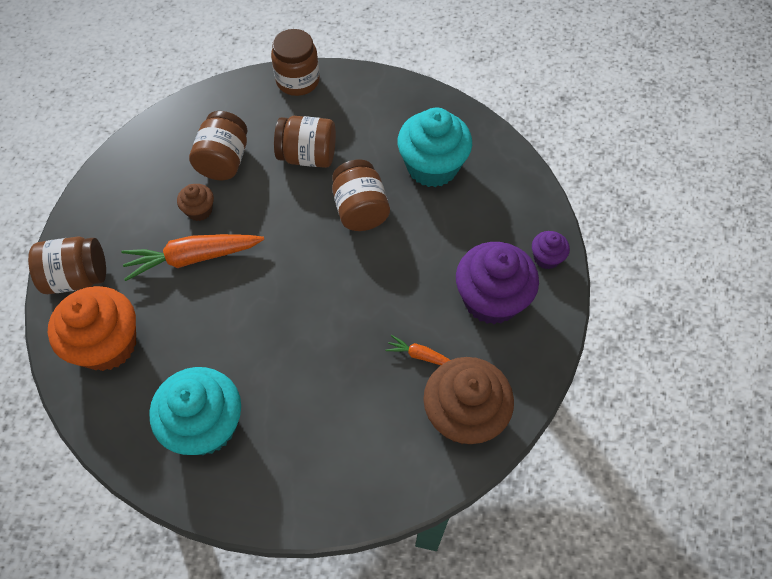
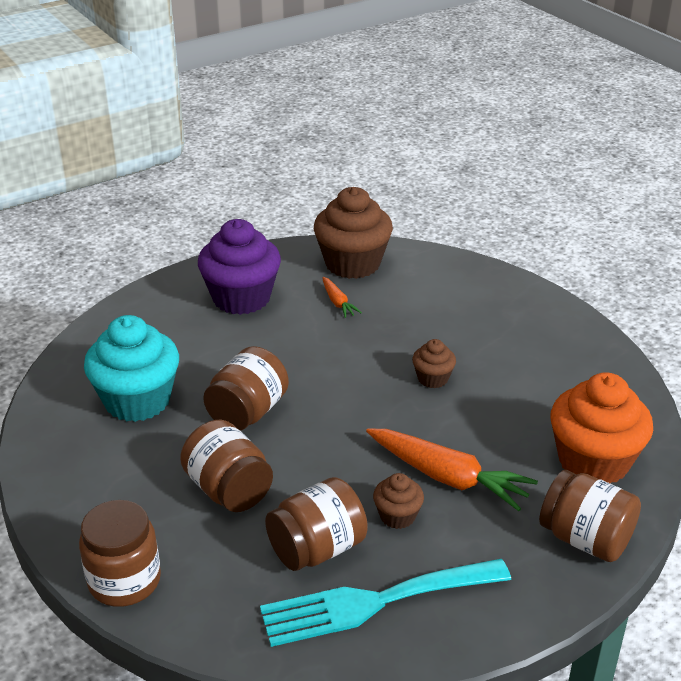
camera: 135 degrees left, 25 degrees down
(167, 157) = (375, 602): none -> turquoise fork
(206, 425) = (548, 361): turquoise cupcake -> none
(275, 333) = (433, 378): none -> brown cupcake
(546, 258) = (164, 293): purple cupcake -> none

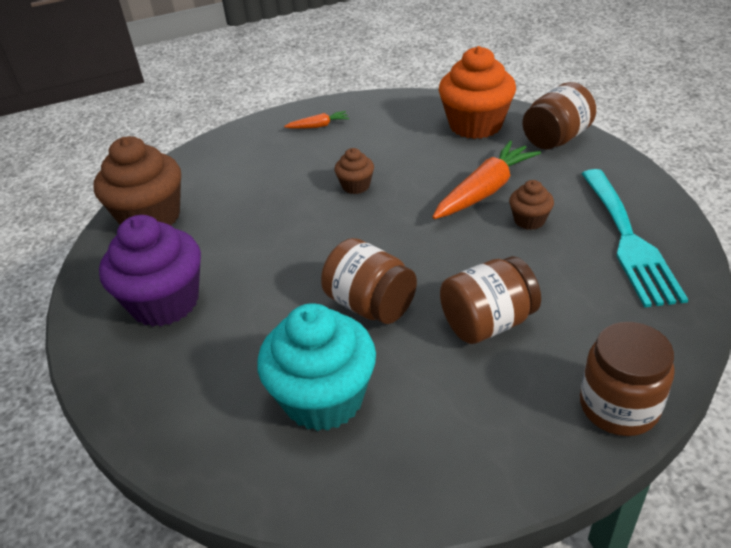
camera: 75 degrees left, 5 degrees up
(317, 549) = (569, 268): brown jar -> none
(338, 302) = (213, 232): orange carrot -> orange carrot (318, 126)

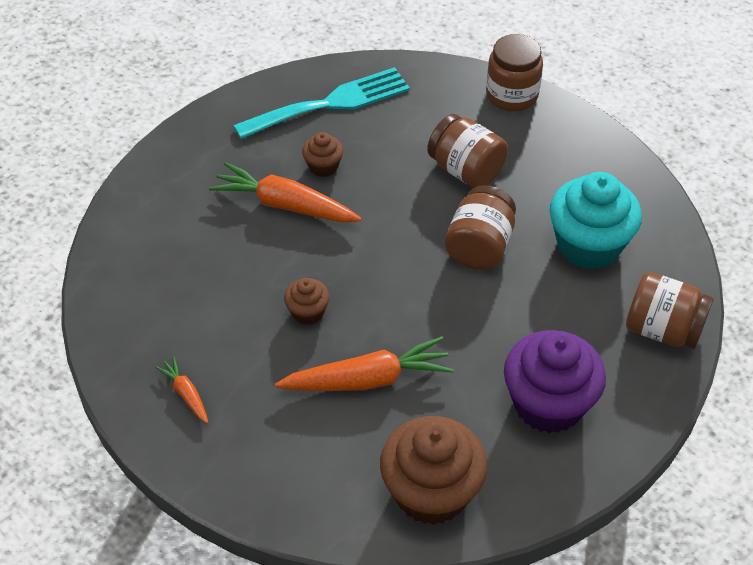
camera: 115 degrees left, 10 degrees up
(269, 205) = (367, 379): none -> orange carrot
(475, 125) = (156, 237): orange cupcake -> none
(556, 139) = (173, 167): brown jar -> brown jar (662, 329)

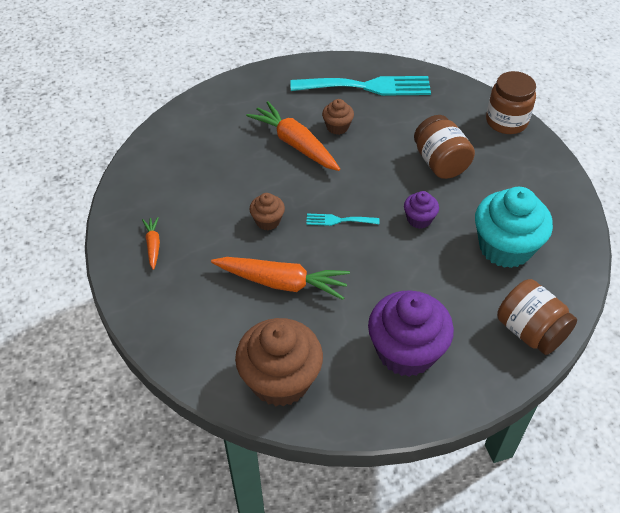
camera: 25 degrees right, 0 degrees up
(390, 281) = (338, 220): none -> turquoise fork
(479, 246) = (419, 219): brown jar -> purple cupcake

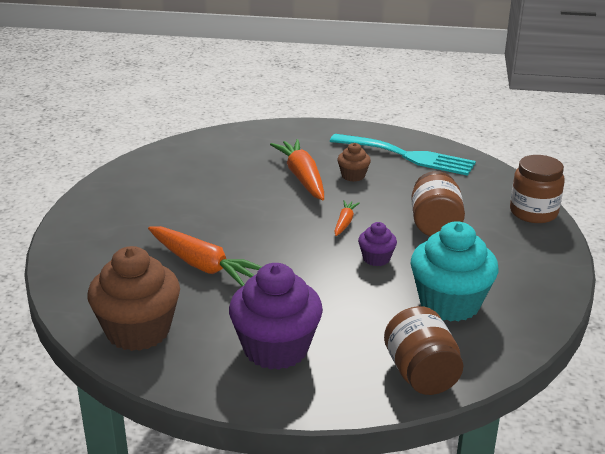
camera: 25 degrees right, 20 degrees down
(153, 245) = (114, 210): orange carrot -> orange carrot (344, 222)
(267, 221) = (229, 221): brown cupcake -> none
(338, 220) = (295, 238): turquoise fork -> none

